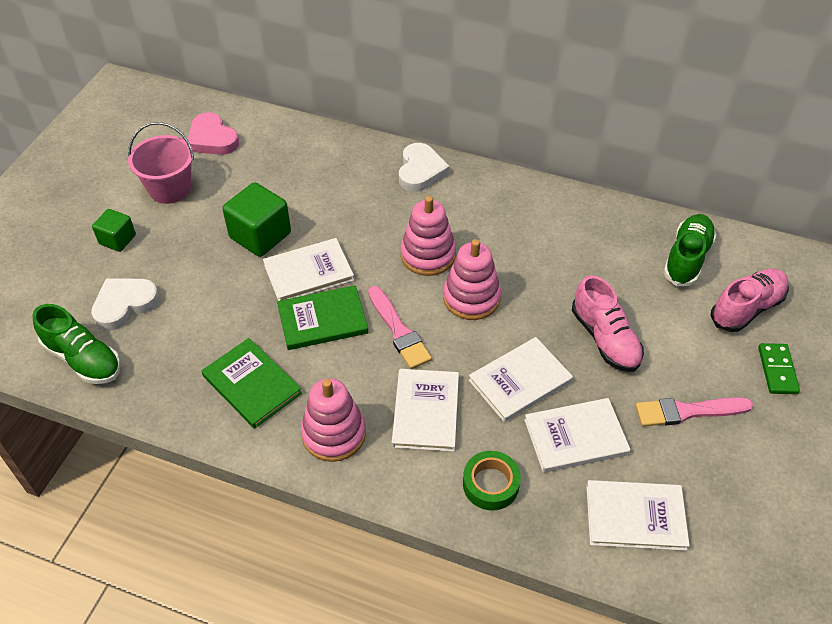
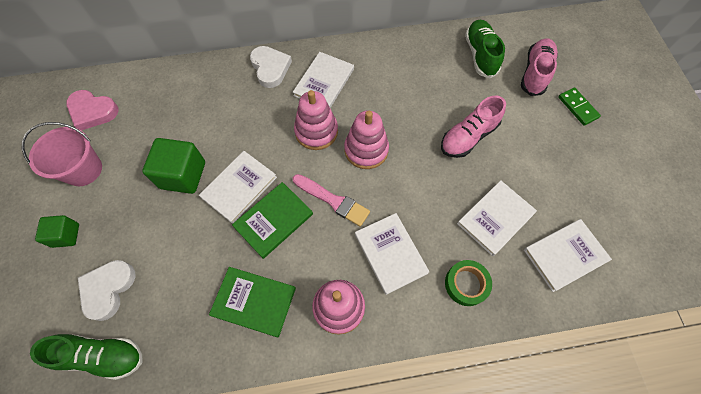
camera: 30 degrees left, 15 degrees up
(520, 381) = (436, 196): white book -> white book (324, 82)
(605, 338) = (468, 137): pink shoe -> pink shoe turned 105 degrees clockwise
(687, 411) = (547, 163): pink brush -> none

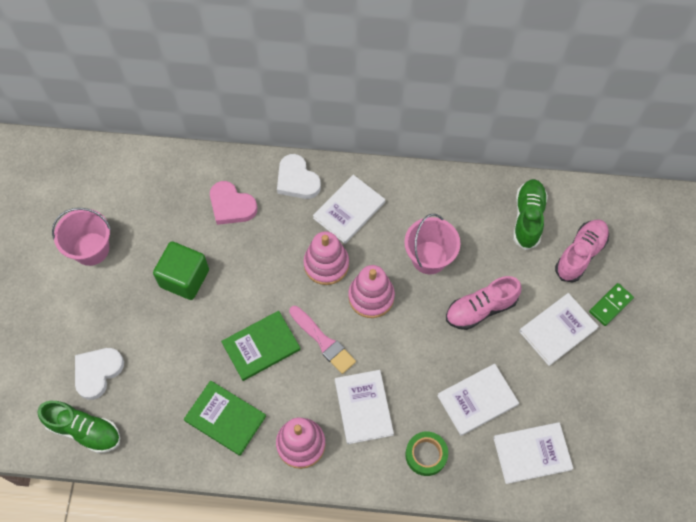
camera: 15 degrees right, 0 degrees up
(66, 235) = (66, 311): green cube -> none
(93, 111) = (108, 187): pink heart -> pink heart (231, 206)
(239, 187) = (236, 304): white book -> white book (557, 330)
(270, 68) = (297, 180): white heart -> white heart turned 150 degrees clockwise
(407, 105) = (429, 257): none -> pink bucket
(577, 107) = (610, 305): green domino -> green domino turned 60 degrees clockwise

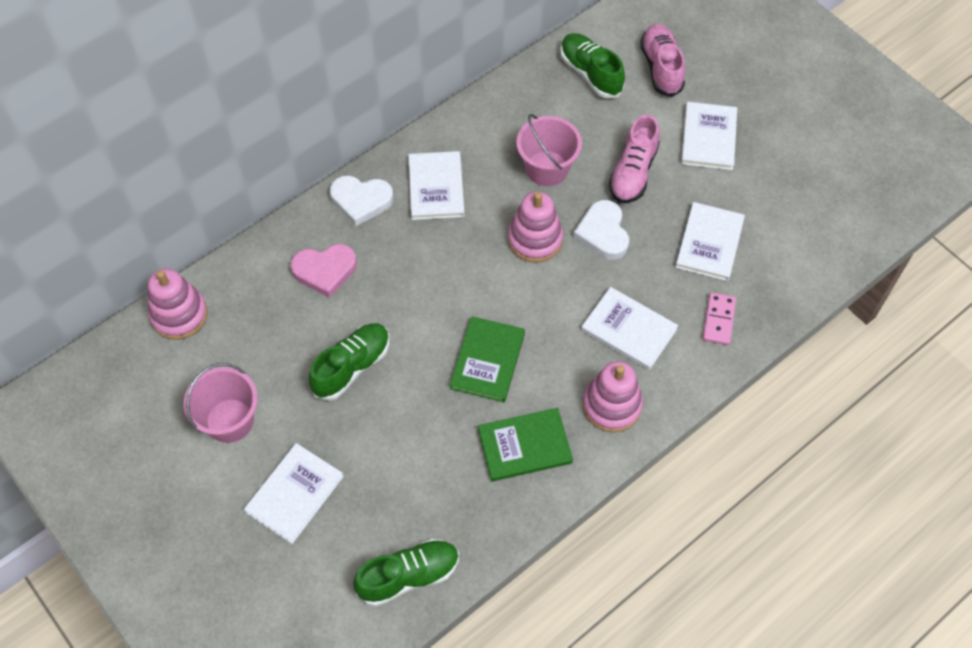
camera: 45 degrees left, 5 degrees down
(97, 372) = (363, 517): white heart -> white heart (603, 233)
(184, 278) = (352, 367): green cube -> green shoe
(323, 341) = (536, 309): pink brush -> none
(326, 264) = (467, 246): pink stacking toy -> pink stacking toy (179, 315)
(426, 455) = (718, 320): green tape -> pink domino
(532, 453) = (794, 245): white book -> white book (294, 494)
(610, 305) = (725, 86): green domino -> none

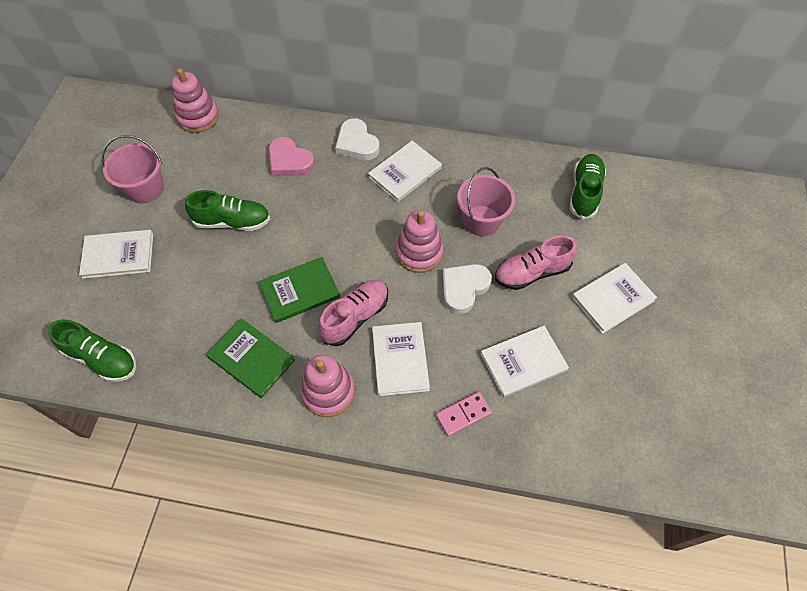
camera: 50 degrees right, 0 degrees up
(661, 68) = (637, 229): pink shoe -> pink shoe (355, 317)

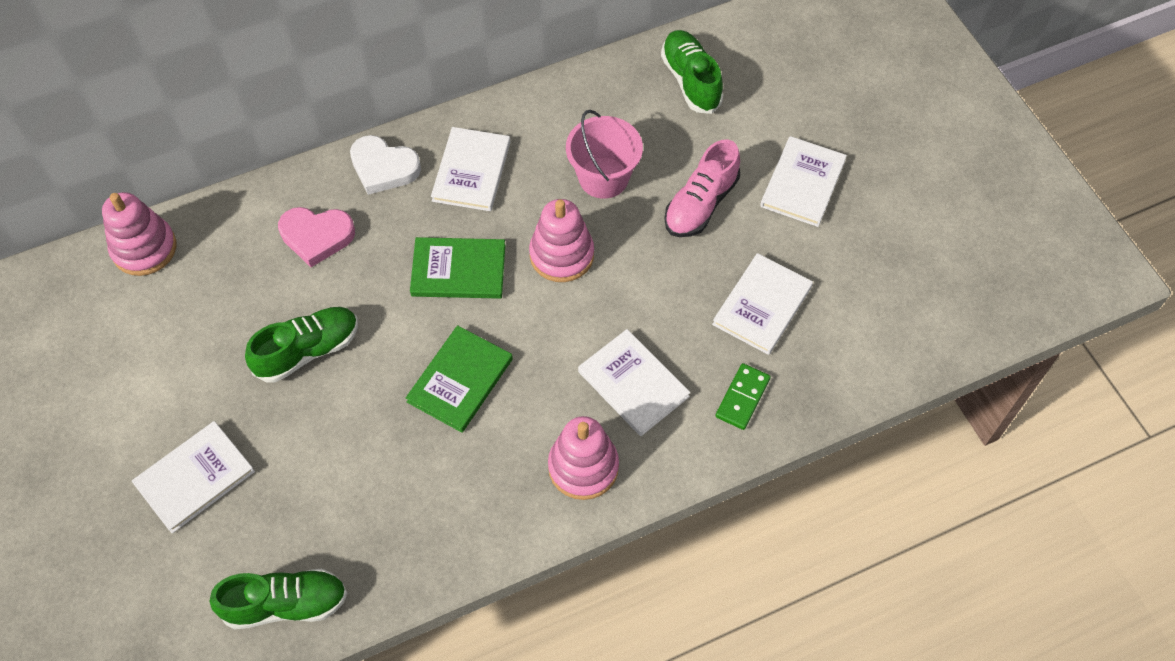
camera: 35 degrees left, 0 degrees up
(145, 189) = (155, 378): pink bucket -> none
(252, 359) = (467, 488): green book -> green book (458, 270)
(355, 317) = (548, 369): pink shoe -> none
(463, 414) = (742, 398): pink domino -> green domino
(464, 288) = (642, 265): white heart -> none

